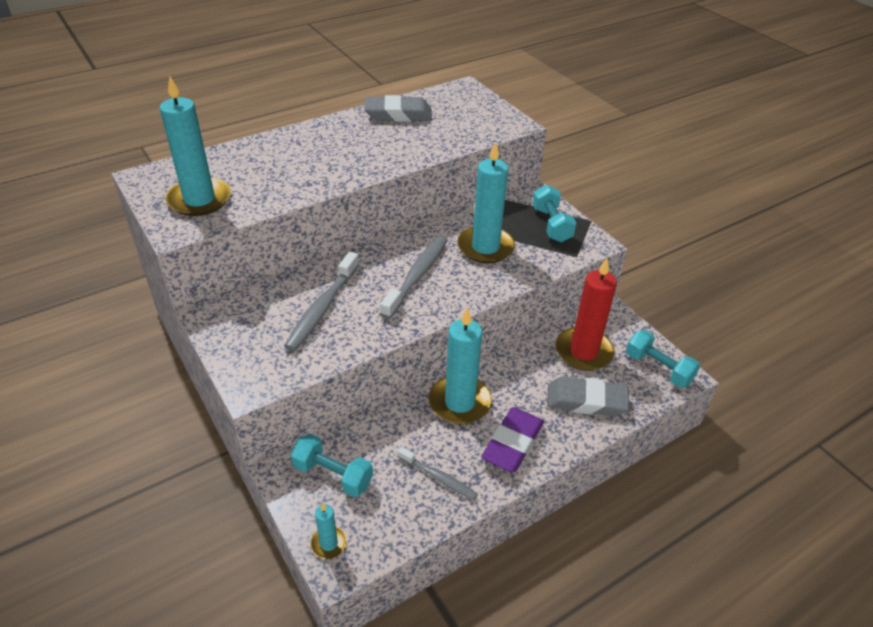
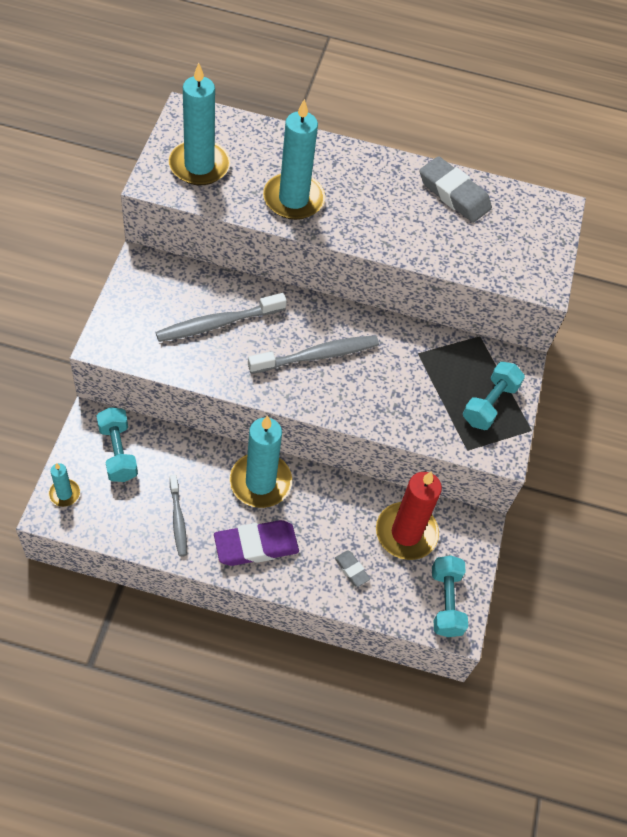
camera: 40 degrees right, 15 degrees up
(485, 247) = (404, 377): turquoise candle -> turquoise candle (293, 199)
(586, 401) = (351, 570): grey eraser -> grey eraser, size x0.49

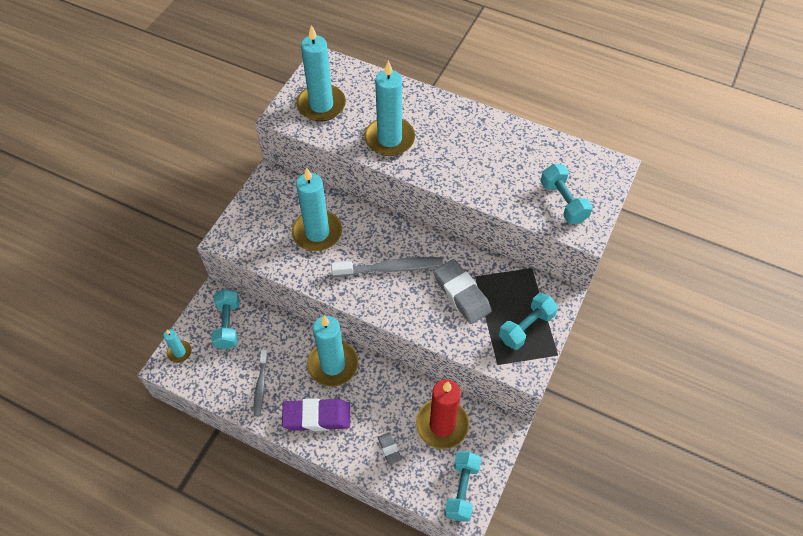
camera: 20 degrees right, 0 degrees up
(217, 323) = (317, 233): grey toothbrush -> turquoise candle
(454, 194) = (525, 147): grey eraser -> grey eraser (461, 294)
(512, 253) = (563, 202): none -> turquoise dumbbell

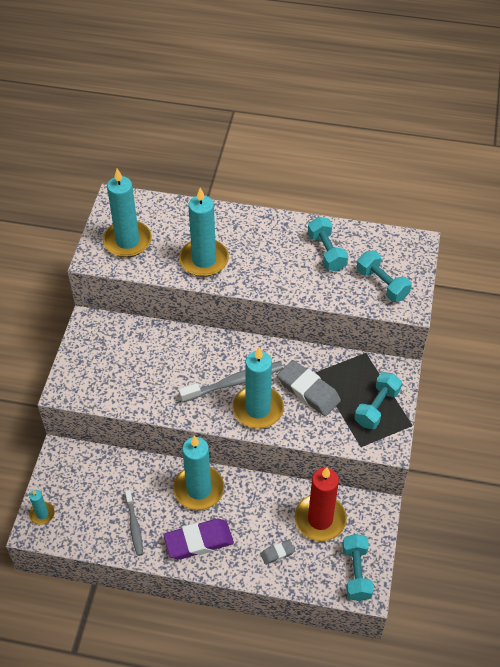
camera: 15 degrees left, 5 degrees down
(228, 325) = (82, 476): turquoise dumbbell -> turquoise dumbbell (326, 252)
(317, 233) = (153, 365): turquoise candle -> turquoise candle (258, 409)
(389, 449) = (277, 553): grey eraser -> grey eraser turned 75 degrees counterclockwise

